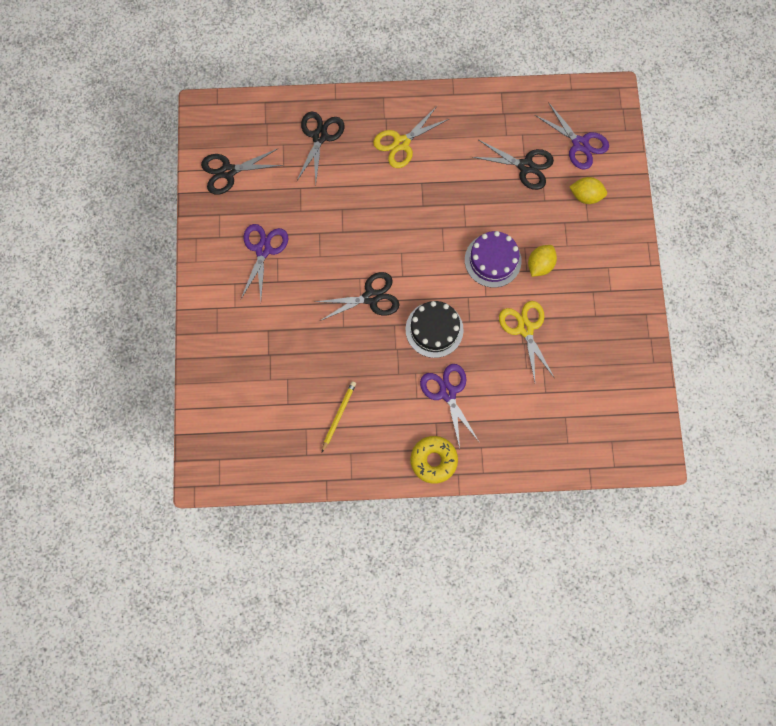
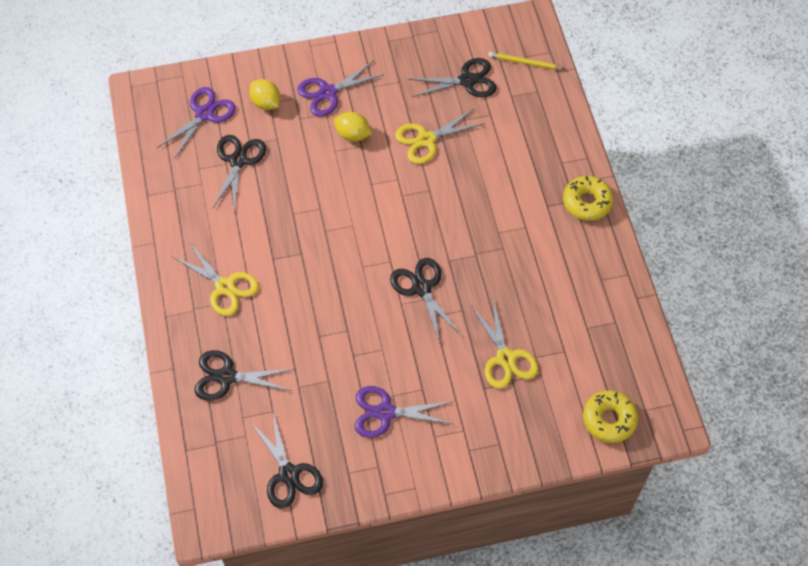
camera: 100 degrees left, 15 degrees down
(217, 426) = (609, 419): none -> yellow donut
(291, 353) = (505, 358): none -> yellow scissors
(338, 416) = (564, 298): yellow pencil -> yellow pencil (525, 63)
(434, 329) = (445, 221): black cake -> none
(447, 393) = (512, 199): purple scissors -> purple scissors (328, 92)
(493, 260) = (355, 178): purple cake -> none
(585, 196) = (266, 103): yellow lemon -> yellow lemon turned 45 degrees counterclockwise
(588, 378) = (467, 80): none -> black scissors

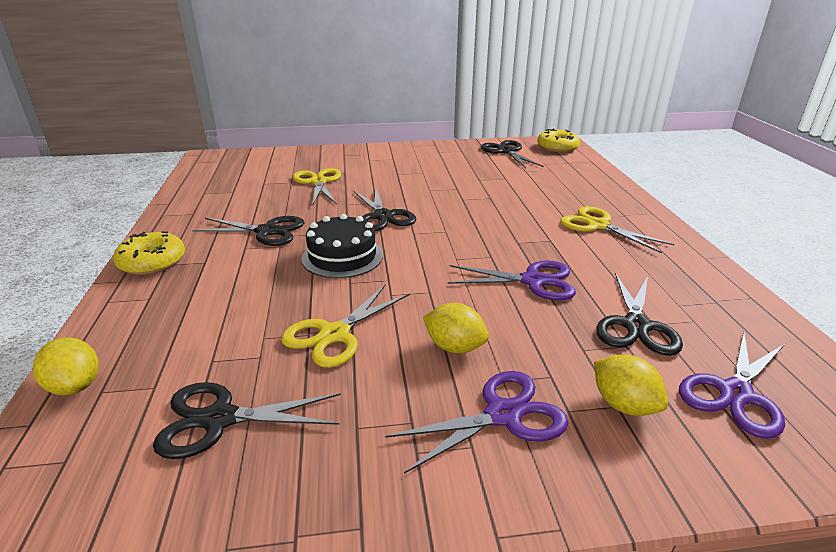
camera: 175 degrees left, 30 degrees down
(227, 377) = (572, 184): black scissors -> black scissors (267, 231)
(385, 412) = (430, 167): purple scissors -> purple scissors (533, 281)
(426, 139) = (334, 334): yellow scissors -> yellow scissors turned 150 degrees clockwise
(443, 221) = (342, 256): none -> black cake
(525, 63) = (78, 447): yellow pencil -> none
(553, 93) = (75, 386): none -> yellow lemon
(609, 419) = (252, 159): yellow donut -> yellow donut (557, 147)

